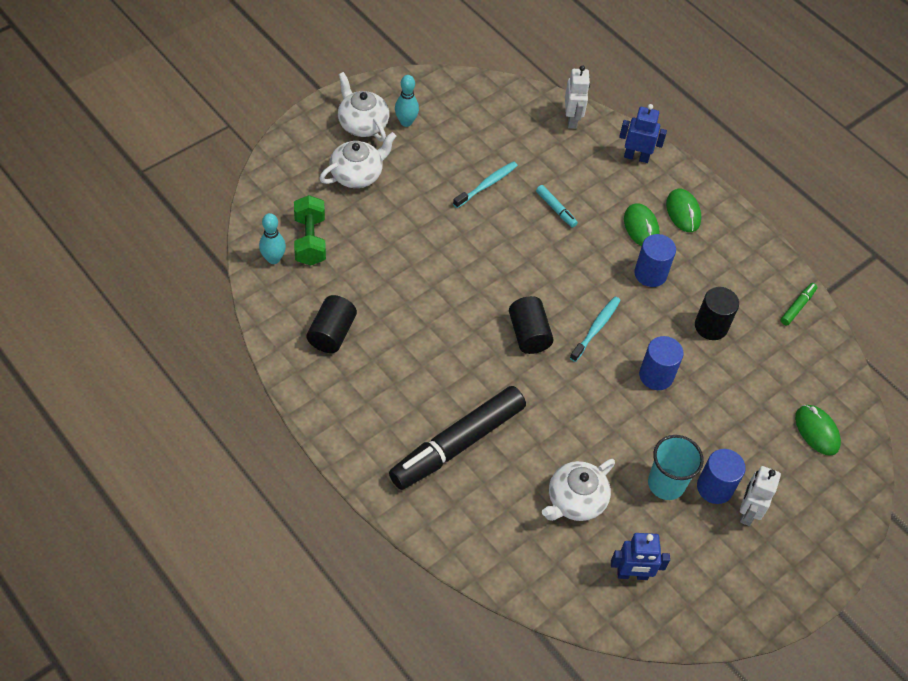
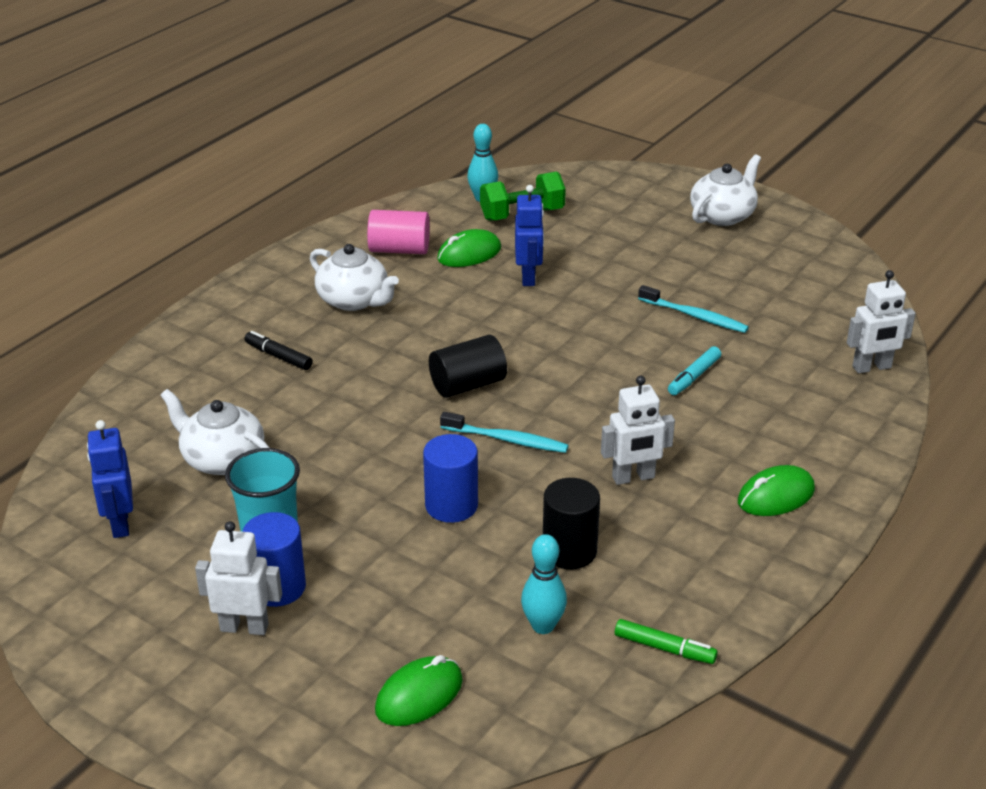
camera: 80 degrees right, 20 degrees down
(332, 333) = (399, 250): black cylinder -> pink cylinder
(357, 174) = (641, 226): white teapot -> white teapot (354, 300)
(406, 122) = (751, 243): turquoise bowling pin -> turquoise bowling pin (543, 626)
(457, 444) = (278, 356): black marker -> black marker, size x0.41
(636, 157) = (850, 436): blue robot -> blue robot (528, 277)
(641, 227) = (715, 457): green mouse -> green mouse (469, 254)
(650, 274) = (633, 477): blue cylinder -> white robot

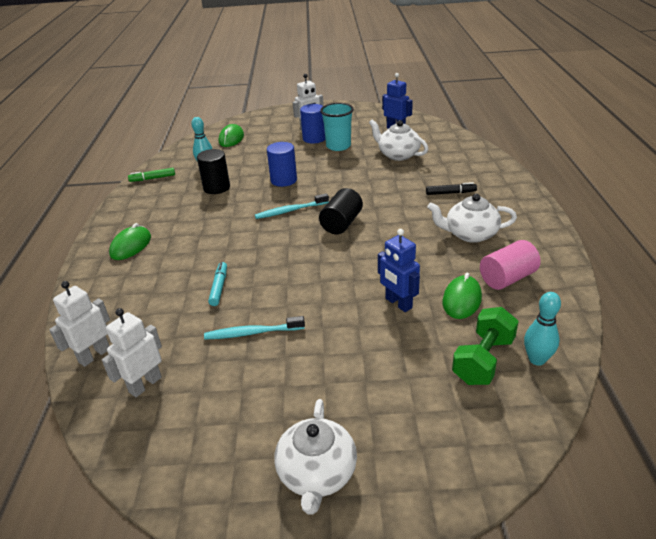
camera: 145 degrees right, 0 degrees up
(222, 459) = (398, 155): white teapot -> white teapot turned 135 degrees counterclockwise
(633, 477) = (211, 223): white robot -> white robot (145, 384)

